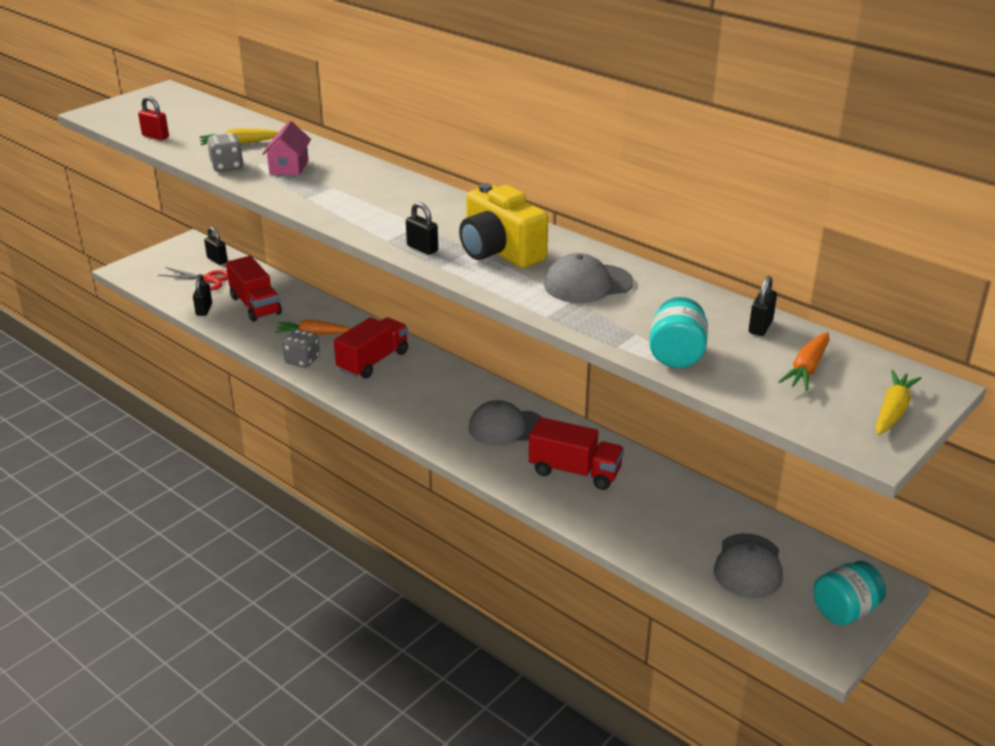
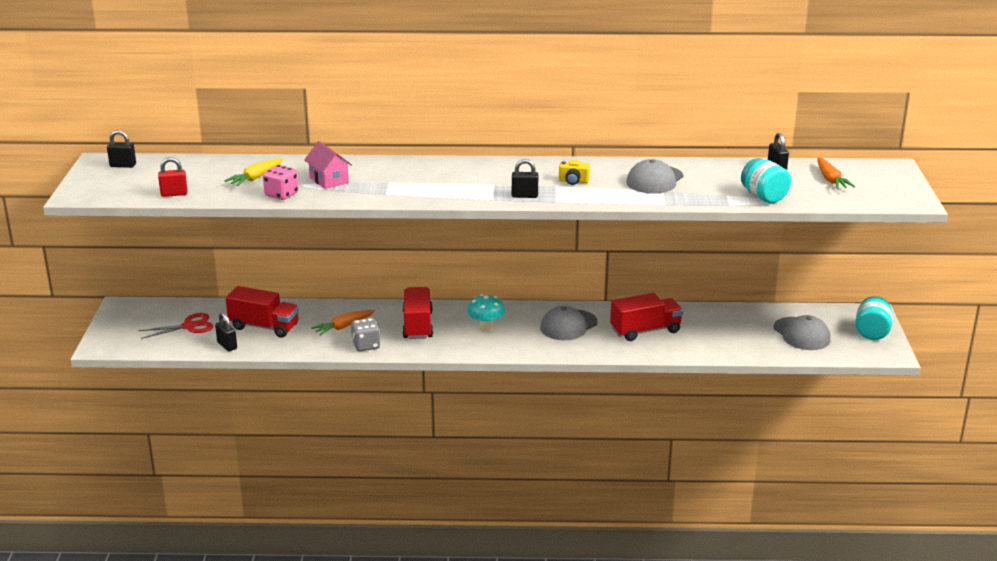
camera: 40 degrees left, 5 degrees down
(217, 260) = (172, 309): black padlock -> black padlock (123, 165)
(227, 166) = (281, 194): grey dice -> pink dice
(427, 392) = (486, 328): none -> turquoise mushroom
(499, 252) = (573, 181): yellow camera -> yellow camera, size x0.43
(892, 411) = (896, 183): yellow carrot -> none

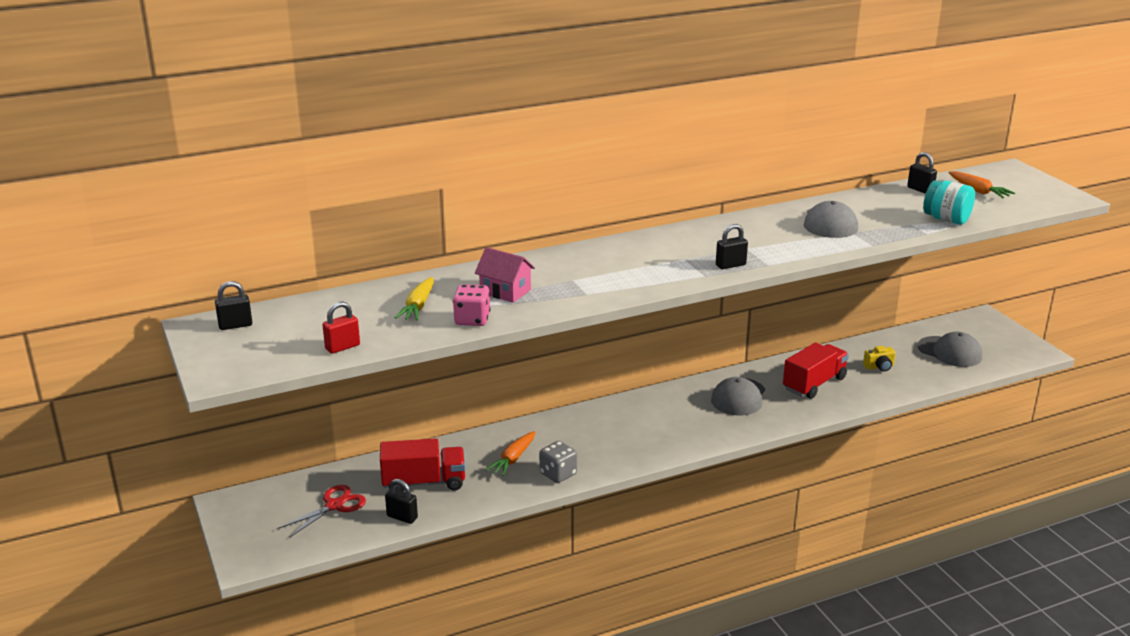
camera: 25 degrees left, 0 degrees up
(418, 325) = (590, 436): red truck -> none
(486, 328) = (662, 421): turquoise mushroom -> none
(573, 181) = (757, 240): yellow camera -> yellow camera (879, 367)
(872, 332) = (1003, 335): turquoise jar -> none

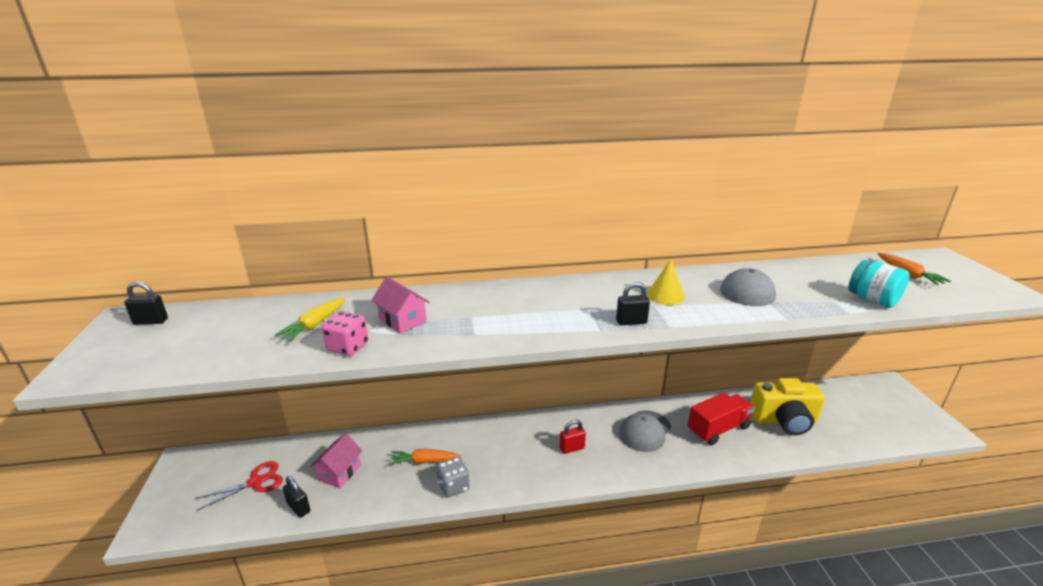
camera: 15 degrees right, 0 degrees up
(342, 347) = (208, 359): red padlock -> red padlock (572, 448)
(424, 483) = (339, 472): red truck -> pink house
(513, 459) = (424, 461): orange carrot -> orange carrot turned 45 degrees clockwise
(753, 238) = (665, 295): none -> yellow cone
(879, 367) = (784, 421): yellow camera -> yellow camera, size x2.32
(920, 190) = (846, 267): black padlock -> none
(950, 352) = (855, 416): grey cap -> none

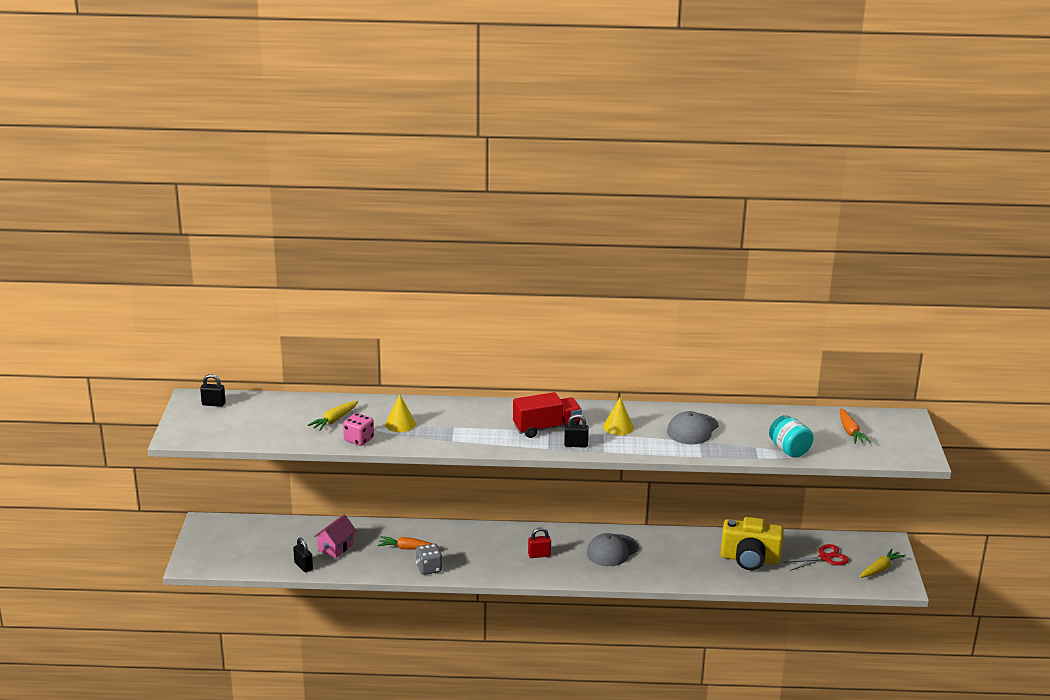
camera: 10 degrees right, 0 degrees up
(256, 482) = (267, 545): red scissors -> red scissors (825, 558)
(402, 320) = (400, 424): pink house -> yellow cone
(718, 429) = (682, 557): red truck -> red truck (546, 428)
(910, 414) = (880, 569): none -> yellow carrot

